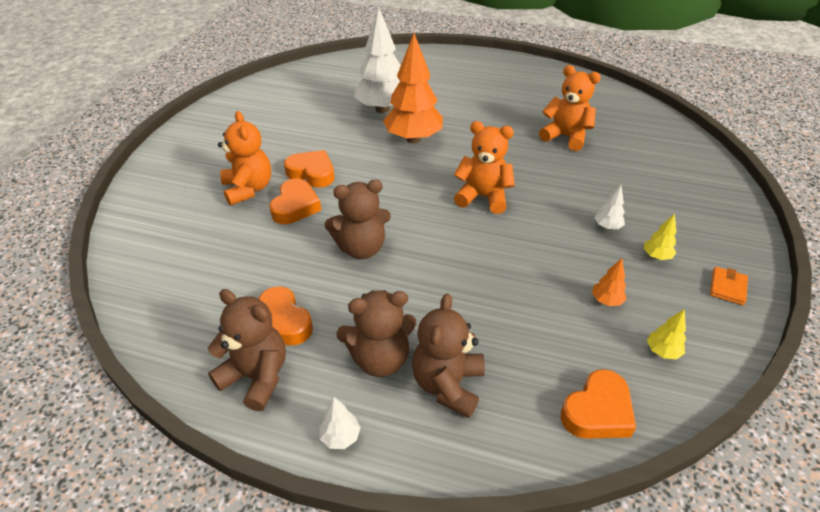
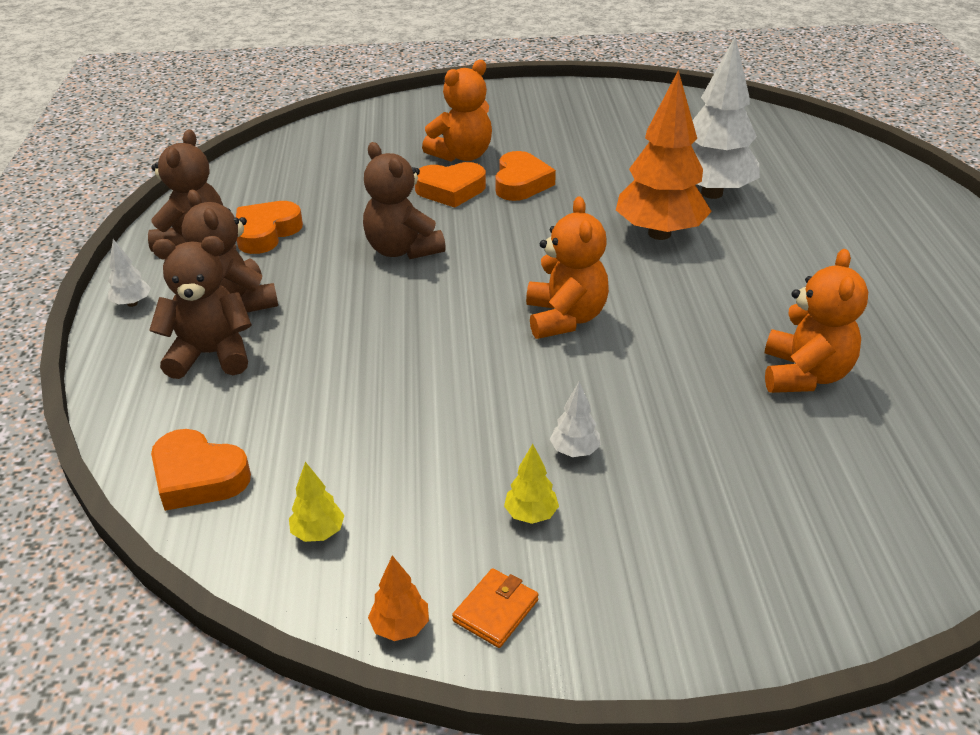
camera: 70 degrees right, 5 degrees down
(606, 301) = (399, 466): orange tree -> orange tree (400, 627)
(727, 287) = (496, 610): orange wallet -> orange wallet turned 60 degrees counterclockwise

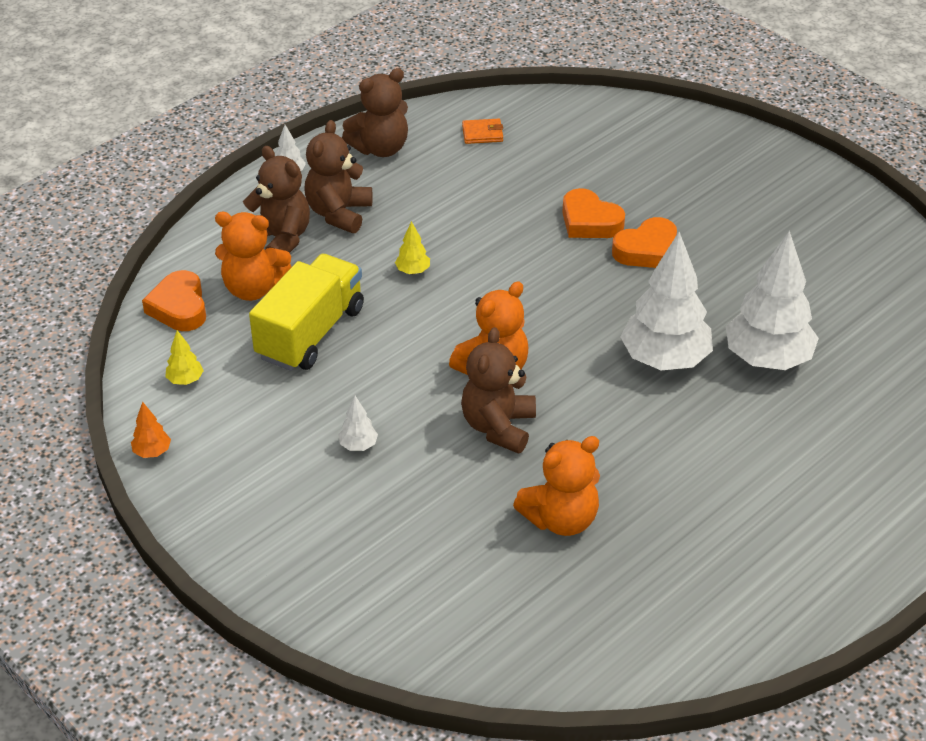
camera: 50 degrees right, 5 degrees up
(266, 233) = (427, 173): orange heart -> none
(372, 402) = (310, 333): none -> yellow truck
(402, 250) = (483, 246): brown teddy bear -> brown teddy bear (498, 427)
(462, 155) = (648, 197): orange teddy bear -> orange teddy bear (253, 288)
(496, 610) = (197, 482): orange wallet -> orange wallet (482, 134)
(531, 515) = (283, 456): yellow tree -> yellow tree (413, 271)
(659, 233) = (665, 360): orange tree -> white tree

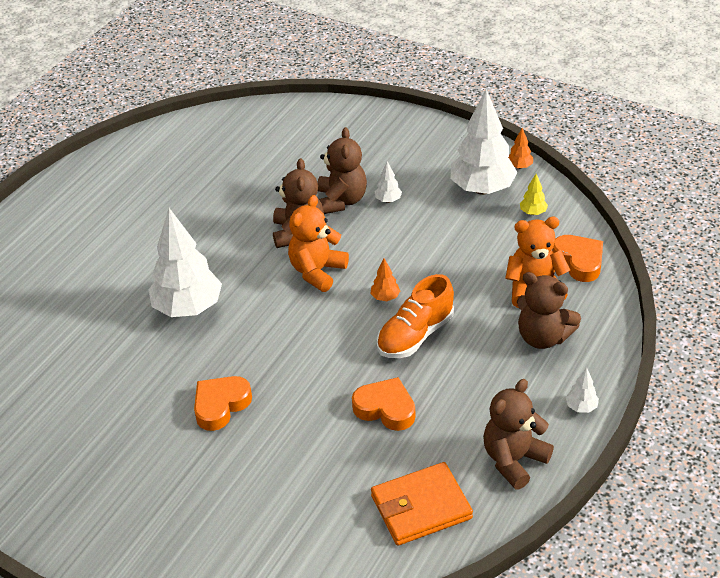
camera: 165 degrees right, 0 degrees up
(310, 333) = (467, 265): yellow truck -> none
(339, 213) = (509, 375): brown teddy bear -> brown teddy bear (341, 201)
(413, 271) = (415, 335): yellow tree -> orange shoe
(425, 318) = (385, 297): none -> orange tree
(482, 134) = (421, 507): orange wallet -> orange wallet, size x1.99
(561, 519) = (238, 189): orange teddy bear -> none
(589, 221) = (279, 423): orange heart -> orange heart (385, 408)
(767, 360) = (107, 327): white tree -> white tree (482, 189)

